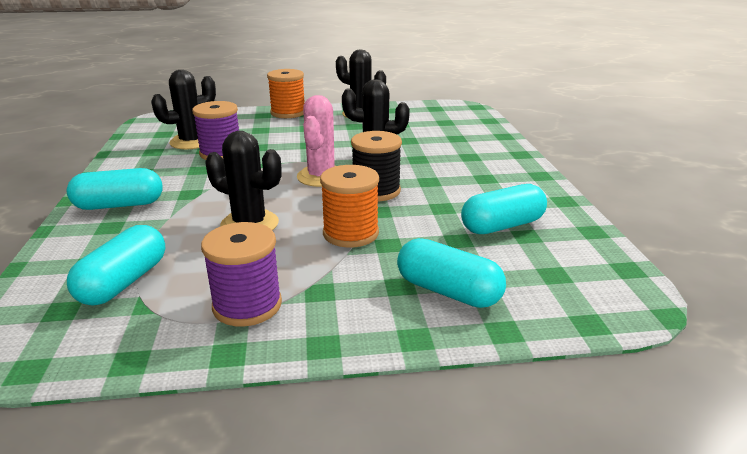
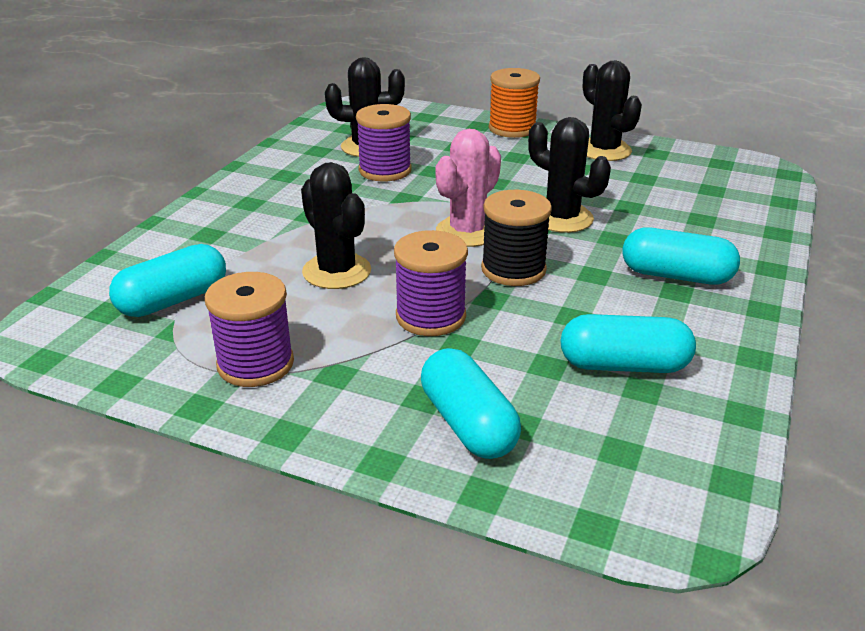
camera: 30 degrees right, 5 degrees up
(119, 205) = (235, 211): turquoise capsule -> turquoise capsule (676, 276)
(350, 233) = (430, 316): orange spool -> purple spool

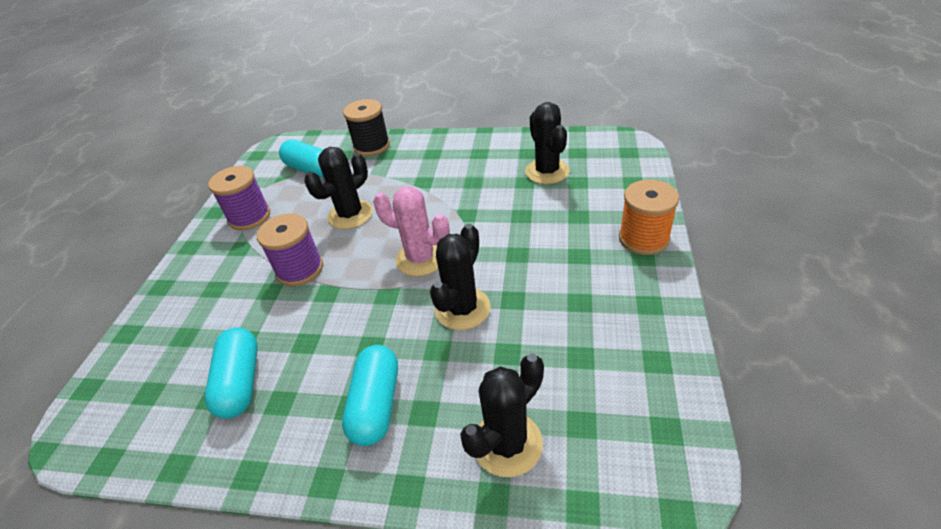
camera: 80 degrees right, 10 degrees up
(385, 170) = (508, 192): purple spool -> none
(468, 424) = (186, 313): turquoise capsule -> none
(513, 269) = (368, 296): black spool -> black spool (372, 146)
(604, 150) = (633, 314): black cactus -> black cactus (507, 443)

